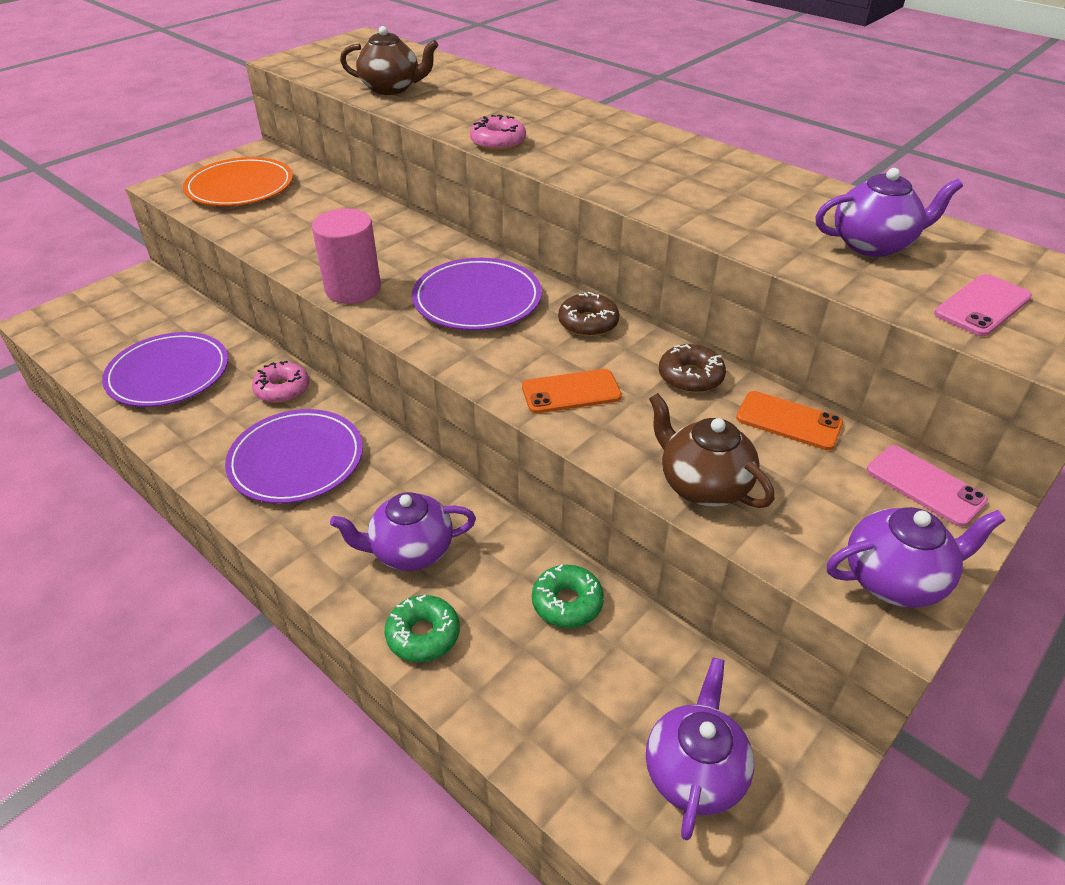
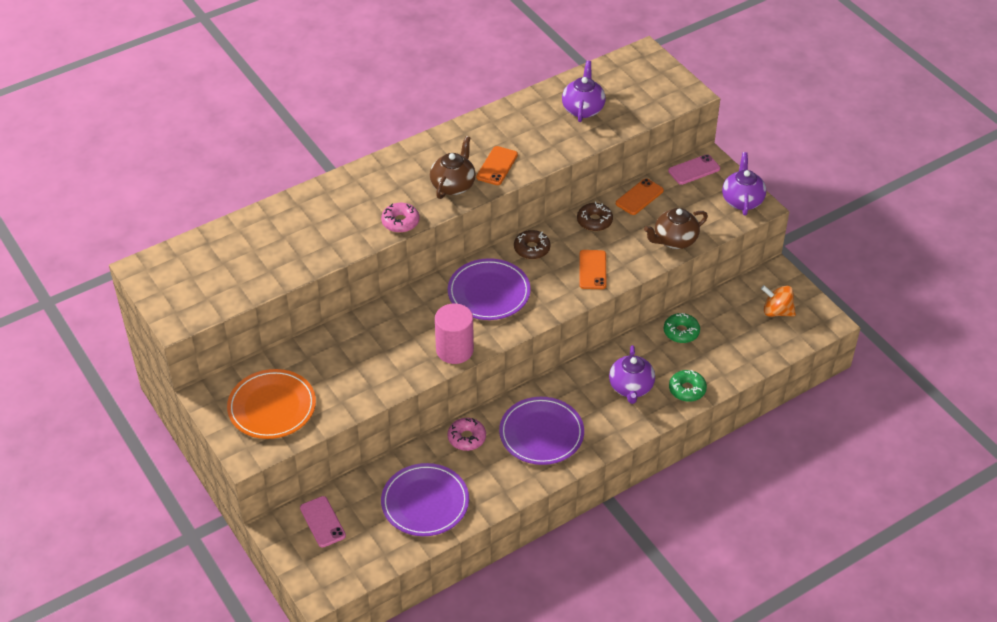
camera: 75 degrees left, 5 degrees up
(391, 89) = (276, 263): brown teapot -> brown teapot (453, 185)
(662, 191) = (497, 166): none -> orange phone
(694, 772) = (776, 311): purple teapot -> orange spinning top
(982, 306) = (645, 97): pink phone -> pink phone (322, 522)

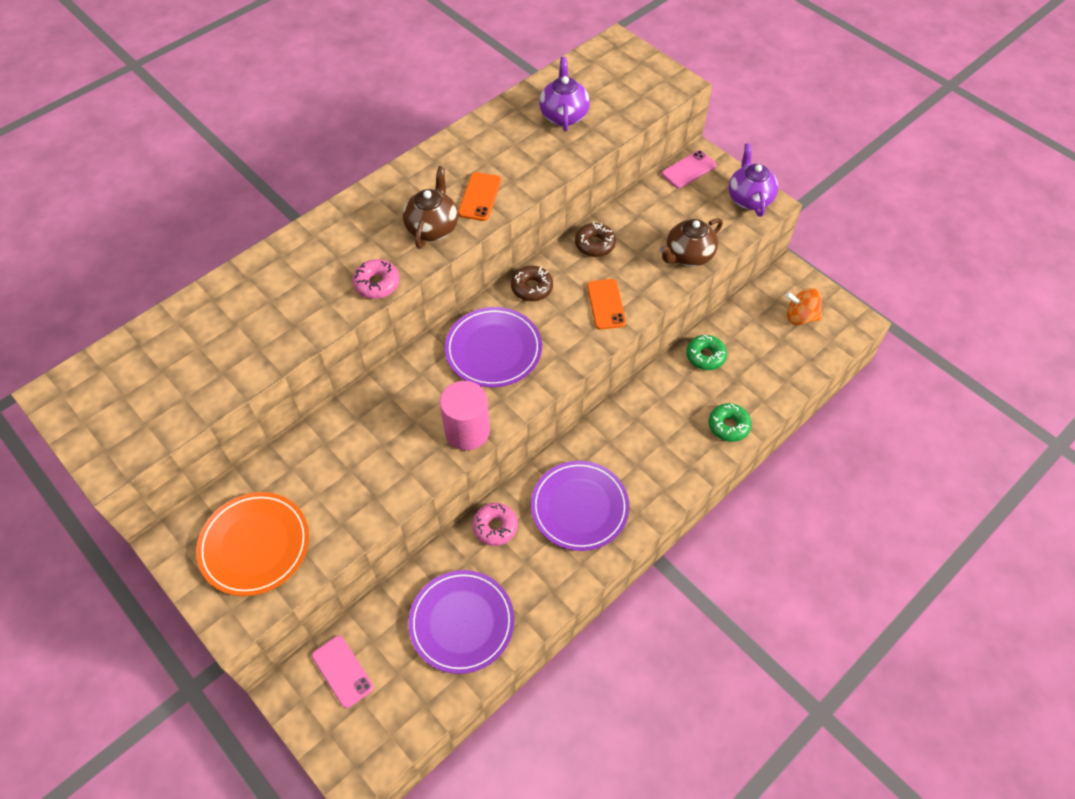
camera: 10 degrees left, 10 degrees up
(631, 388) = (667, 433): purple teapot -> none
(639, 197) = (637, 209): orange phone -> none

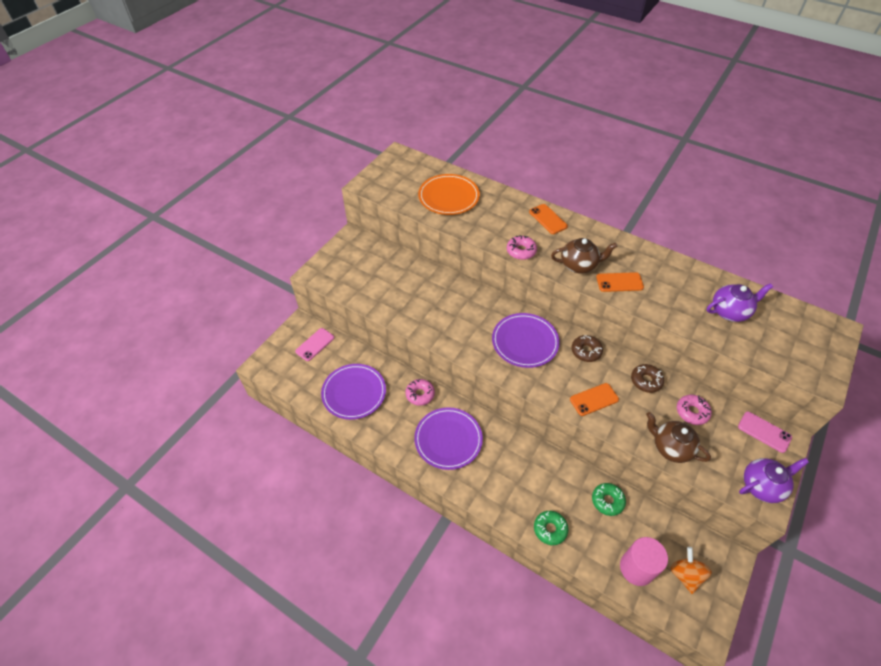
camera: 75 degrees right, 5 degrees down
(255, 545) = (357, 269): orange plate -> orange plate (448, 197)
(328, 233) = (548, 219): none -> orange phone
(467, 431) = (458, 343): pink cylinder -> pink cylinder (636, 568)
(648, 219) = (692, 412): none -> pink donut

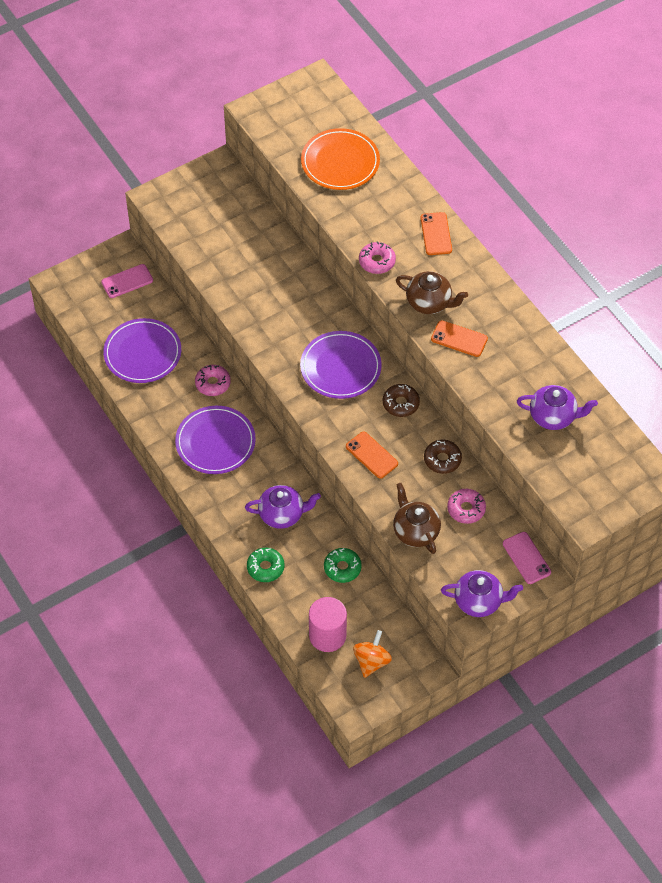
camera: 25 degrees right, 5 degrees up
(534, 476) = (282, 514): none -> purple teapot
(594, 399) = (371, 455): orange phone -> orange phone turned 45 degrees clockwise

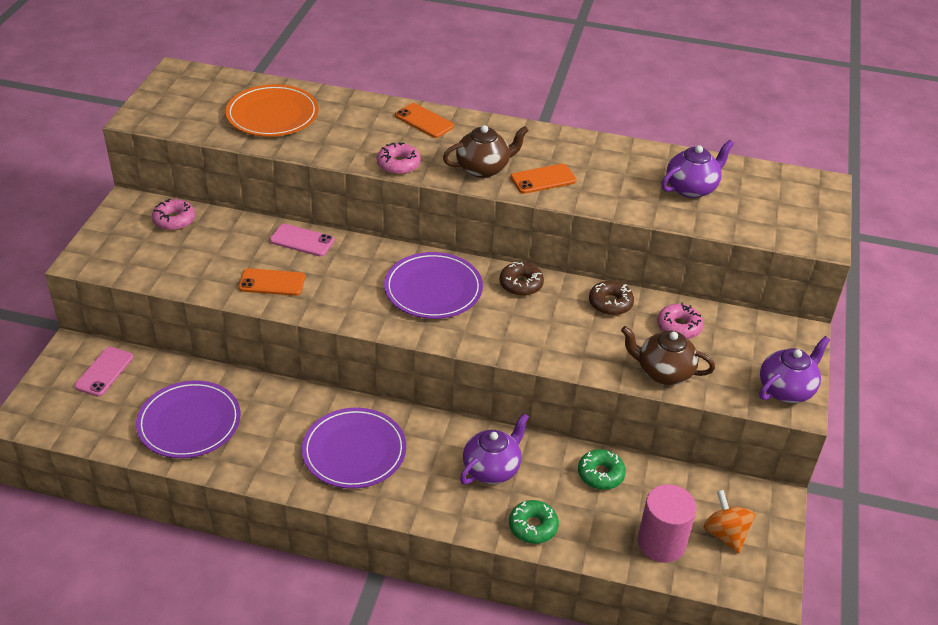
camera: 45 degrees left, 15 degrees down
(213, 383) = (293, 403): pink donut -> pink donut (174, 220)
(371, 455) = (548, 338): orange phone -> orange phone (272, 282)
(526, 558) = (773, 330): pink phone -> pink phone (302, 240)

